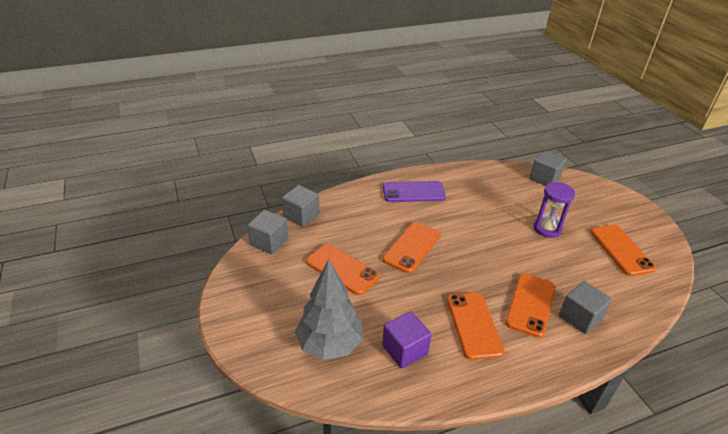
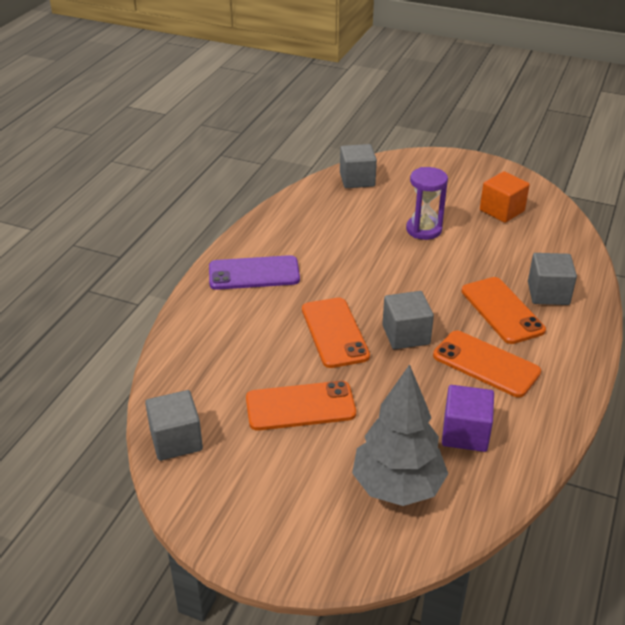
camera: 45 degrees left, 0 degrees up
(301, 216) = (168, 384): grey cube -> grey cube (406, 335)
(413, 192) = (254, 273): purple phone -> purple phone turned 45 degrees clockwise
(621, 250) = (502, 211): orange phone -> orange cube

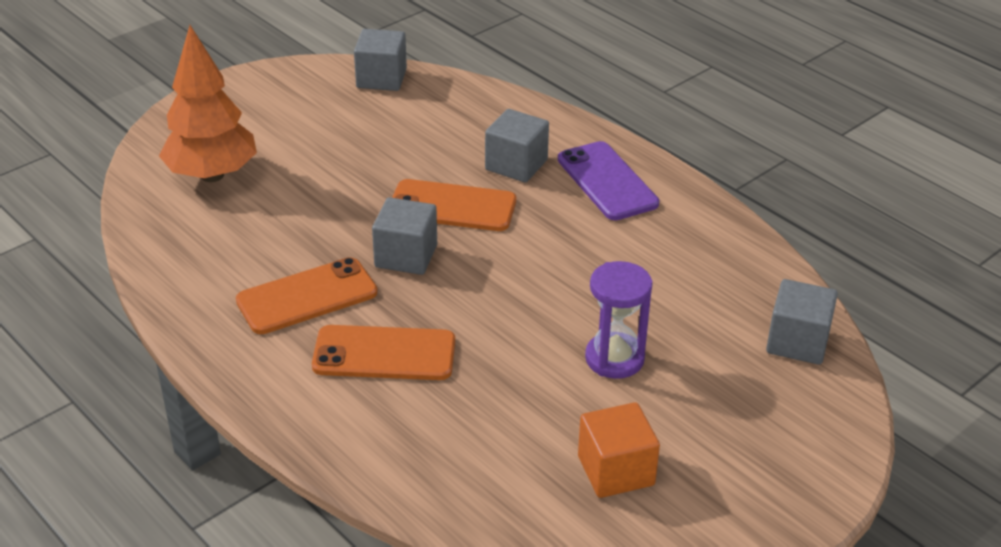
camera: 115 degrees right, 0 degrees up
(254, 273) = (607, 181): purple phone -> purple phone turned 45 degrees counterclockwise
(300, 406) = (361, 152): orange phone -> none
(397, 487) = (212, 175): grey tree -> orange tree
(465, 433) = (229, 239): purple cube -> none
(548, 293) = (382, 416): grey cube -> grey cube (516, 165)

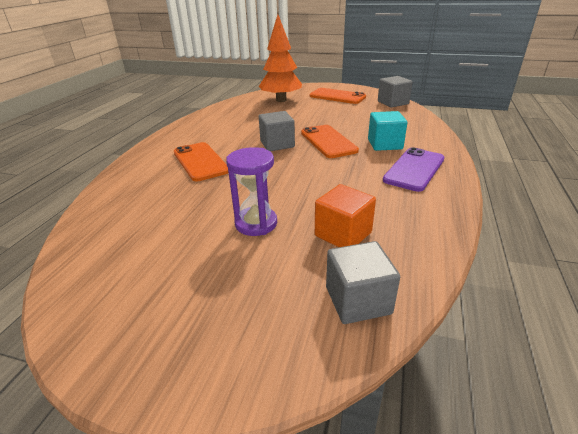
camera: 60 degrees right, 5 degrees down
(307, 297) = (225, 136): orange phone -> orange phone (337, 96)
(516, 165) = (385, 144): grey cube -> turquoise cube
(616, 471) = (146, 259): orange cube -> orange cube (343, 234)

